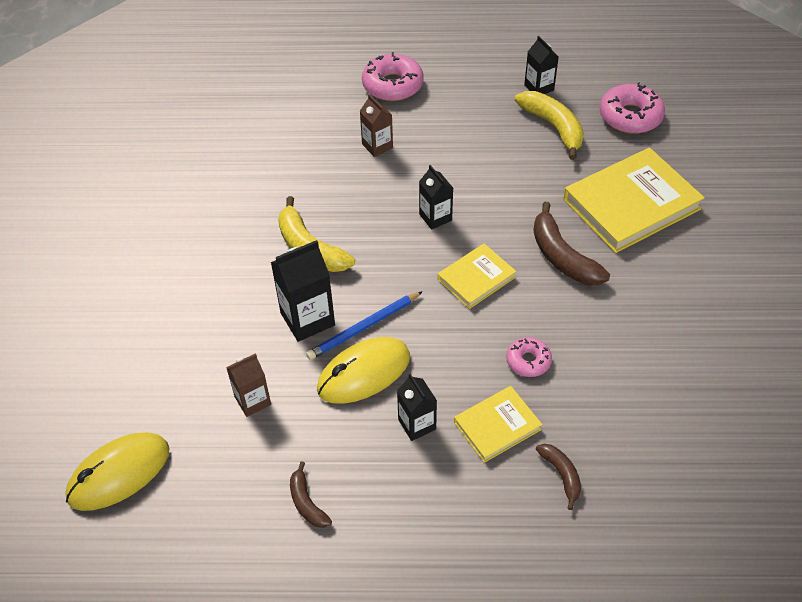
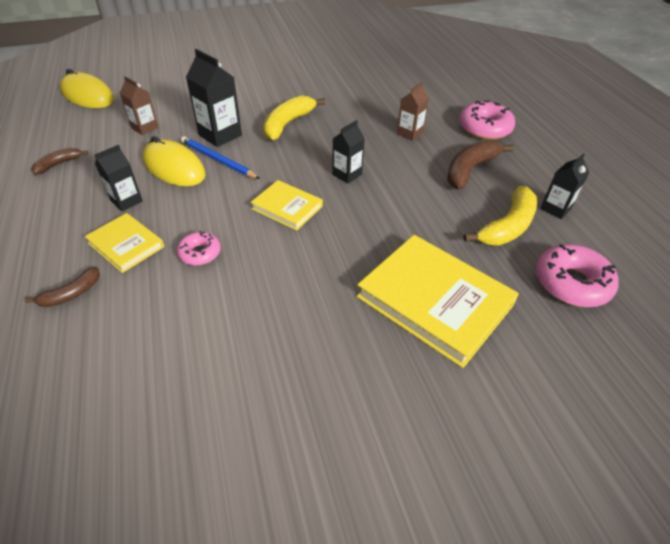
camera: 70 degrees right, 5 degrees down
(562, 257) = (334, 257): brown banana -> brown banana (470, 170)

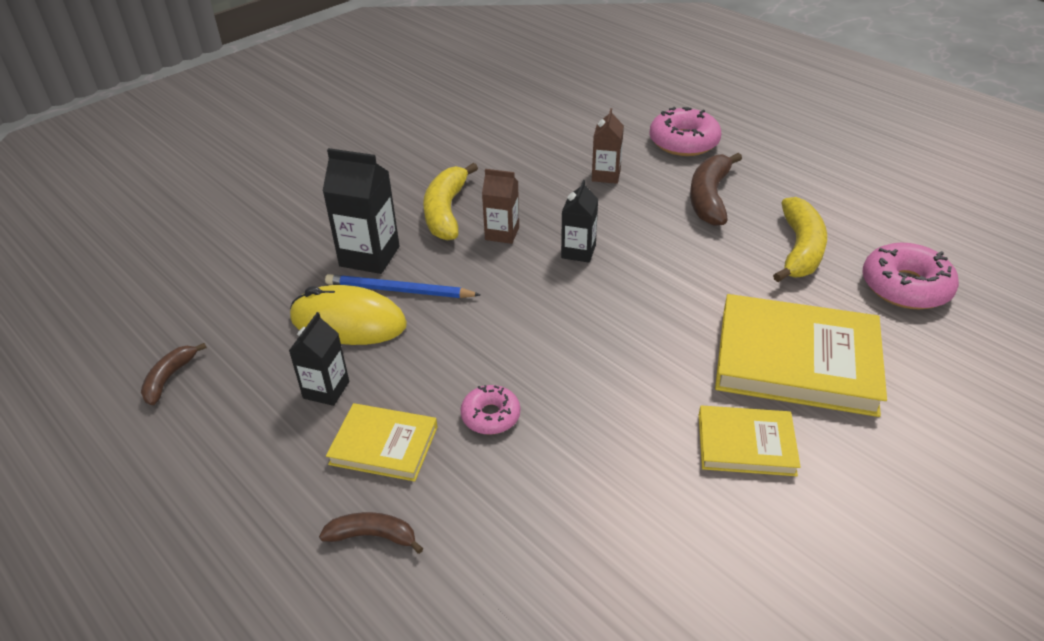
camera: 25 degrees left, 5 degrees down
(71, 294) = (373, 536): brown banana -> brown banana turned 105 degrees counterclockwise
(88, 96) = (109, 265): yellow mouse -> none
(145, 128) = (250, 282): brown carton -> brown carton (502, 233)
(287, 207) = (544, 318): yellow book -> yellow book (746, 444)
(555, 209) = (829, 212): black carton -> none

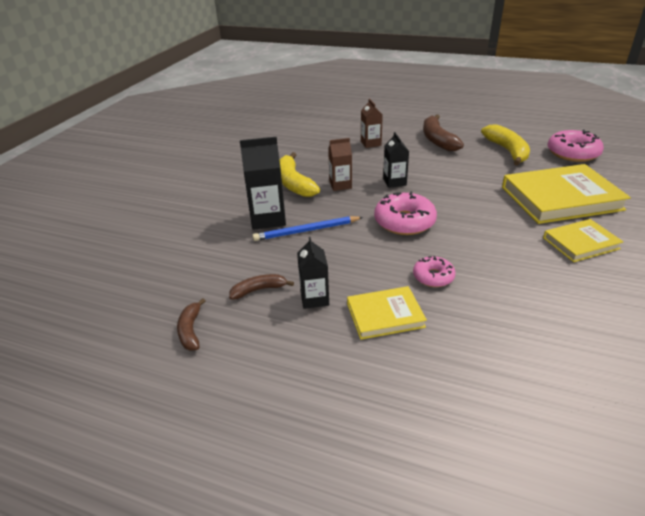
camera: 25 degrees left, 5 degrees down
(348, 322) = (290, 257): yellow mouse -> none
(373, 536) = (432, 368): brown banana -> brown banana (259, 290)
(683, 142) = (396, 119): pink donut -> pink donut (404, 222)

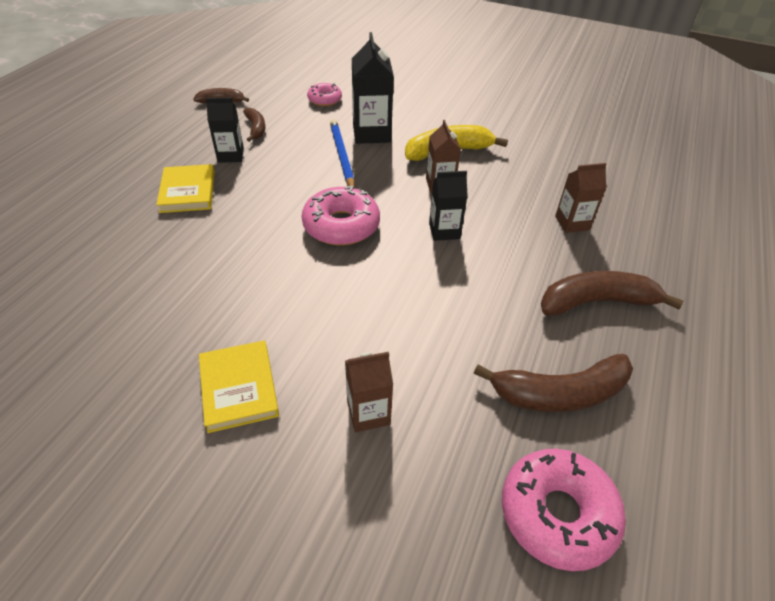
camera: 90 degrees right, 10 degrees up
(433, 277) = (228, 230): pink donut -> pink donut (325, 100)
(507, 151) = (559, 393): yellow banana -> brown banana
(561, 198) = (368, 413): yellow book -> brown carton

